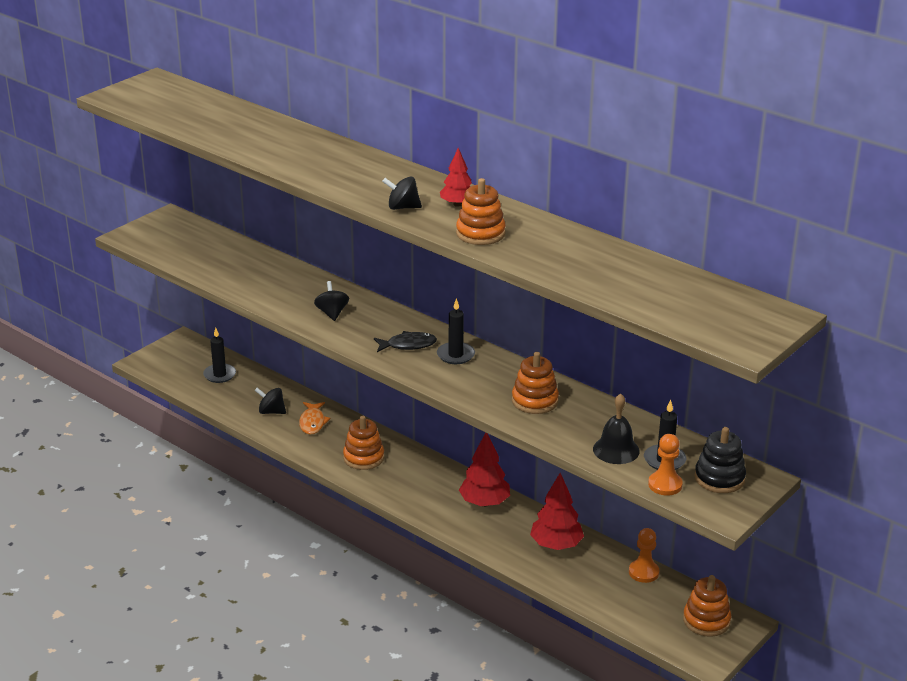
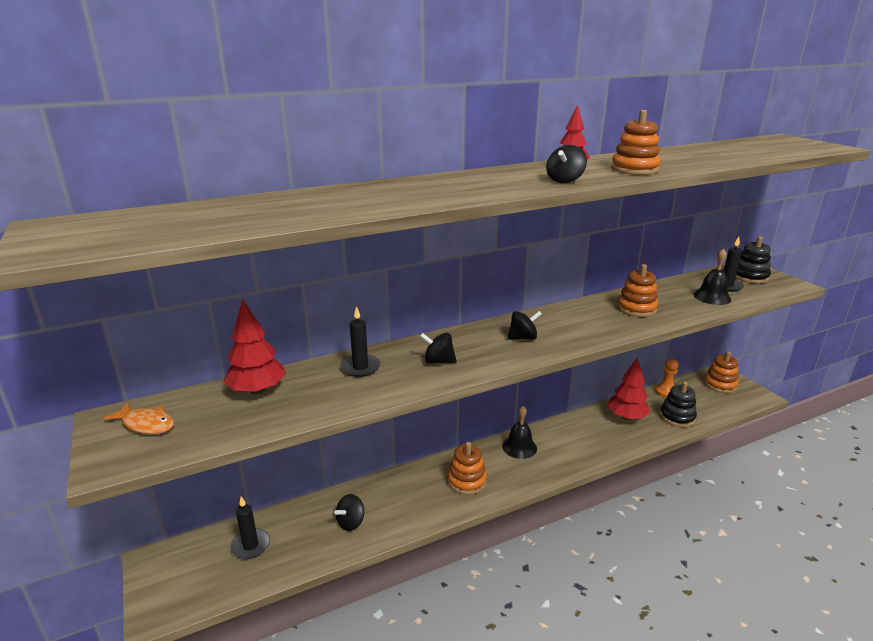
camera: 65 degrees left, 5 degrees down
(312, 422) = (390, 498): orange fish -> orange fish (146, 424)
(408, 345) = (523, 338): black fish -> black spinning top
(439, 478) = (519, 447): none -> black bell
(455, 355) = (552, 322): black candle -> black candle (360, 367)
(484, 502) = (562, 434): red tree -> red tree (257, 390)
(588, 585) = (677, 417): none -> black stacking toy
(665, 485) = (759, 292): orange pawn -> none

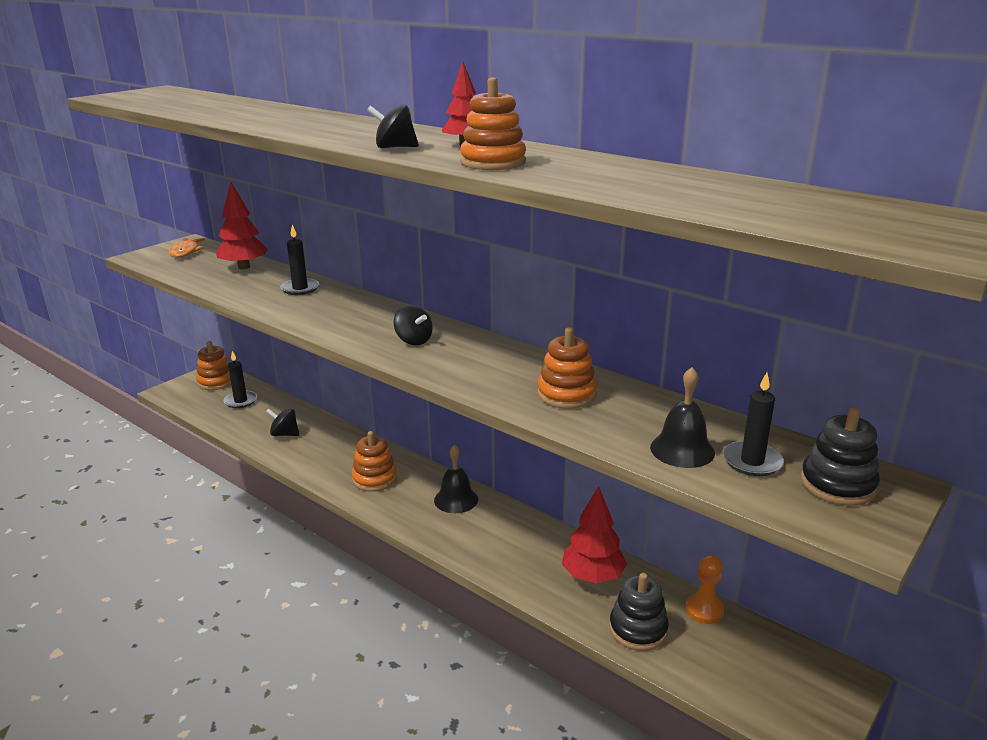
camera: 65 degrees right, 0 degrees up
(438, 361) = (332, 313): black spinning top -> none
(720, 384) = (799, 678): orange stacking toy -> orange stacking toy (216, 382)

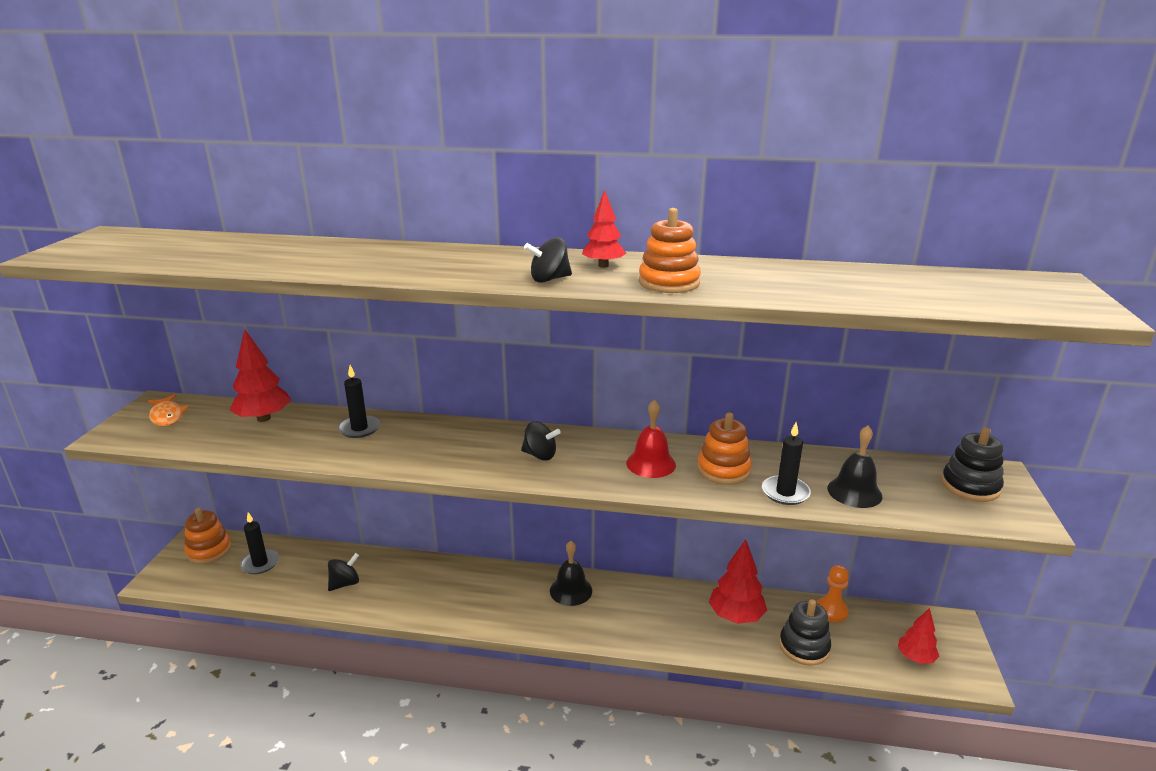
camera: 30 degrees left, 0 degrees up
(284, 434) = (345, 583): black spinning top -> black spinning top turned 150 degrees clockwise
(374, 479) = (479, 597): orange stacking toy -> none
(502, 371) = (651, 464): none -> red bell
(752, 461) = (905, 486): black candle -> black candle (785, 492)
(760, 690) = (915, 657): none -> red tree

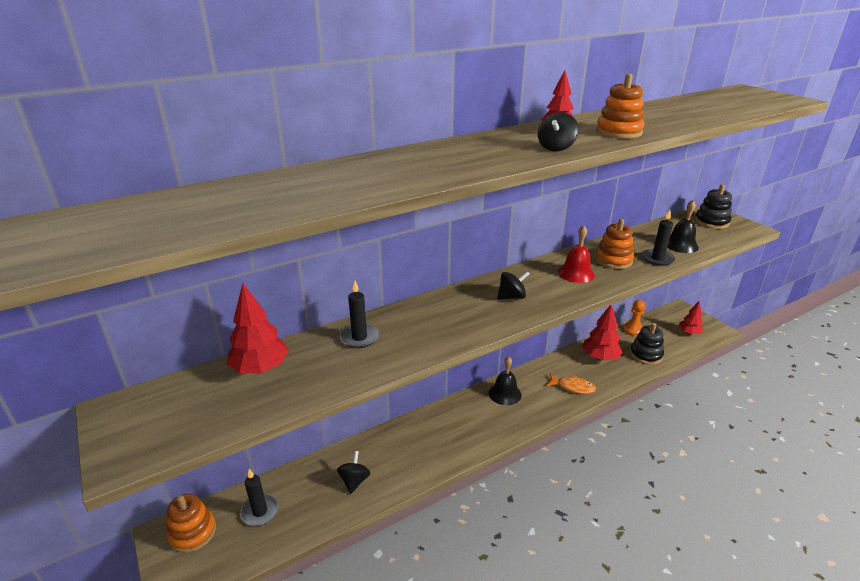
camera: 40 degrees left, 5 degrees up
(167, 416) = (153, 413): orange fish -> orange fish (573, 387)

